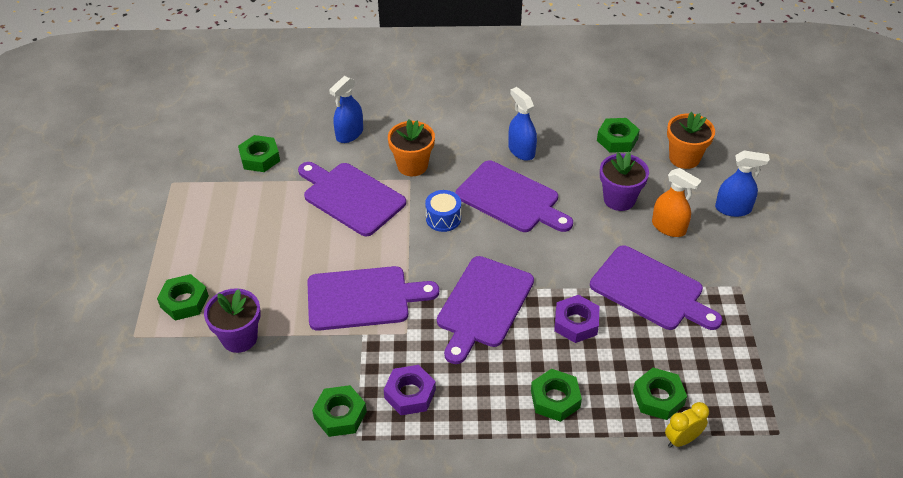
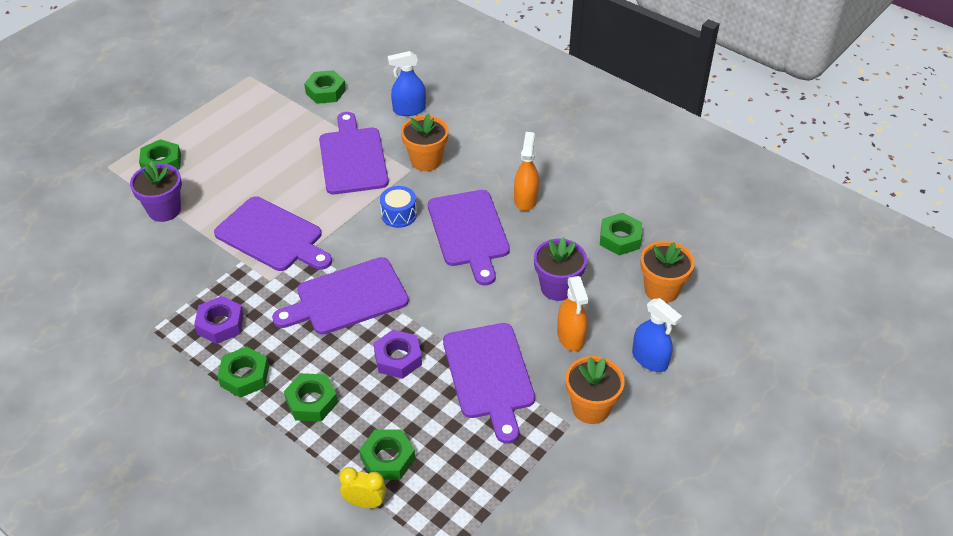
camera: 40 degrees right, 0 degrees up
(340, 415) = (161, 305): green nut -> green nut (244, 376)
(521, 151) = (525, 199): blue spray bottle -> orange spray bottle
(738, 266) = (591, 408): none -> orange flower pot

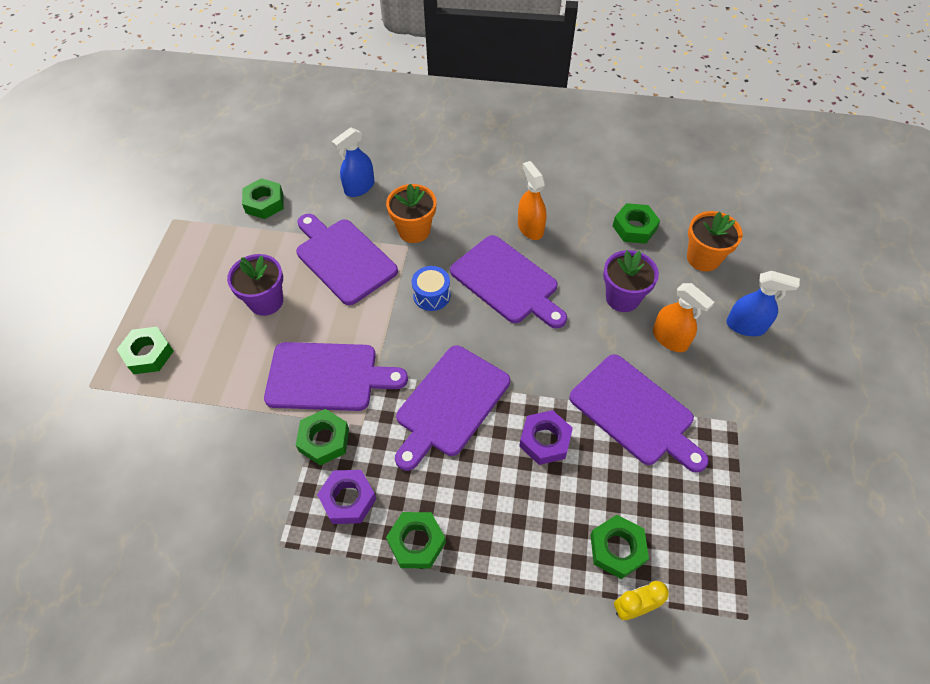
camera: 30 degrees left, 10 degrees up
(164, 210) = (191, 404): purple flower pot -> purple flower pot (266, 301)
(311, 401) = (502, 531): green nut -> green nut (324, 440)
(591, 408) = (739, 397): orange flower pot -> none

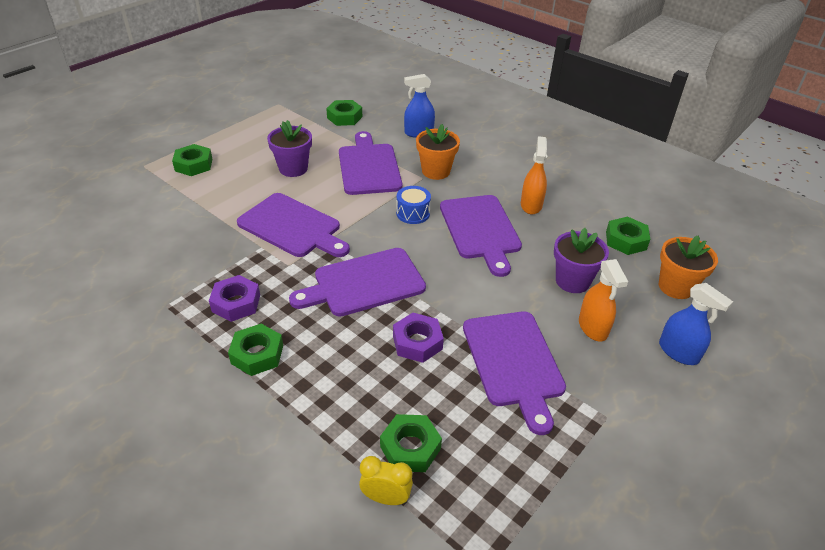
camera: 30 degrees right, 15 degrees down
(324, 440) = (254, 261): green nut -> none

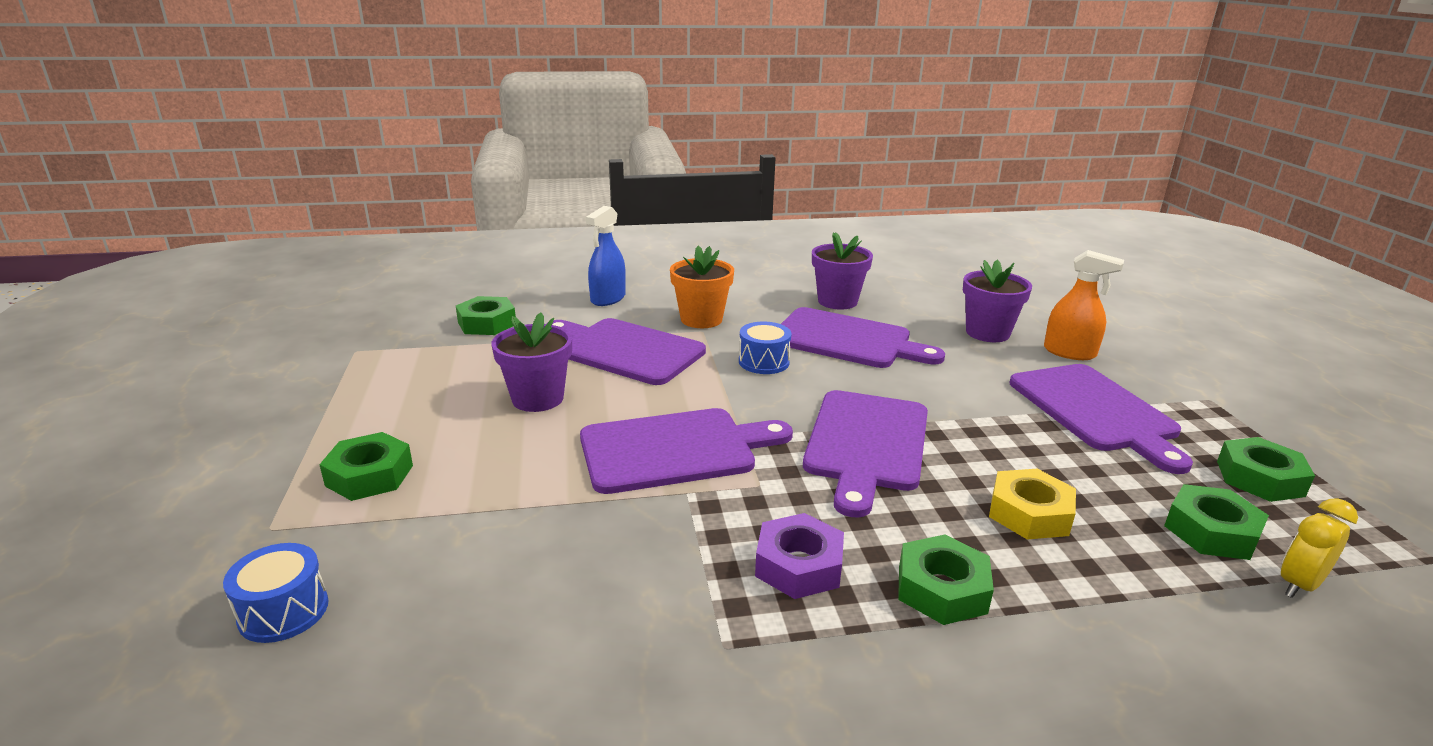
camera: 50 degrees left, 15 degrees down
(105, 197) = (283, 611): none -> blue drum
(355, 365) = (1029, 513): none -> yellow nut
(417, 342) = (1017, 453): purple nut -> none
(514, 362) = (1096, 411): purple cutting board -> purple cutting board turned 45 degrees clockwise
(531, 205) = (837, 301): orange spray bottle -> purple flower pot
(625, 240) = (949, 288): green nut -> green nut (1259, 478)
(676, 287) = (1040, 297): orange flower pot -> none
(678, 352) = (1134, 333): blue spray bottle -> none

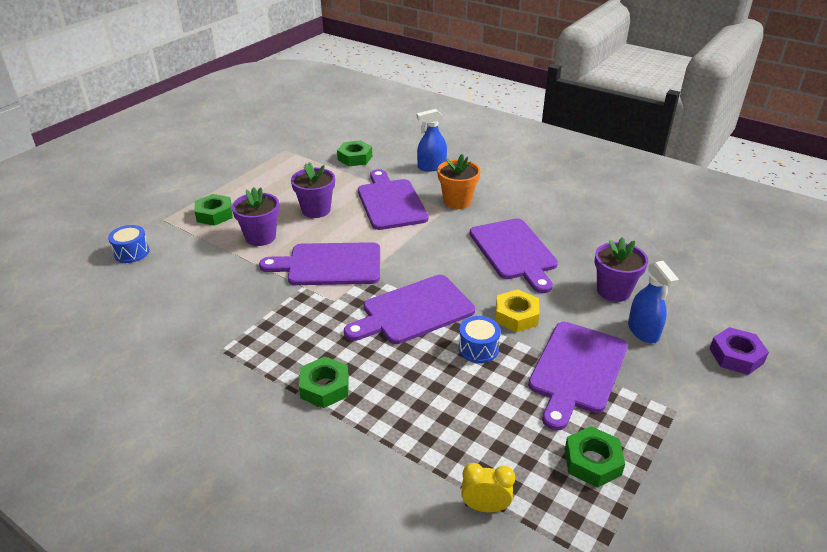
camera: 45 degrees right, 10 degrees up
(675, 449) = (329, 265): purple cutting board -> purple cutting board turned 150 degrees clockwise
(764, 362) = (445, 242): blue drum -> blue drum (478, 348)
(798, 565) = (291, 341): purple nut -> purple nut (736, 356)
(837, 301) = (557, 225): purple flower pot -> purple flower pot (260, 237)
(1029, 513) = (424, 388): yellow nut -> yellow nut (516, 316)
(1069, 352) = (643, 331): orange spray bottle -> blue spray bottle
(1211, 531) = (497, 458): green nut -> none

